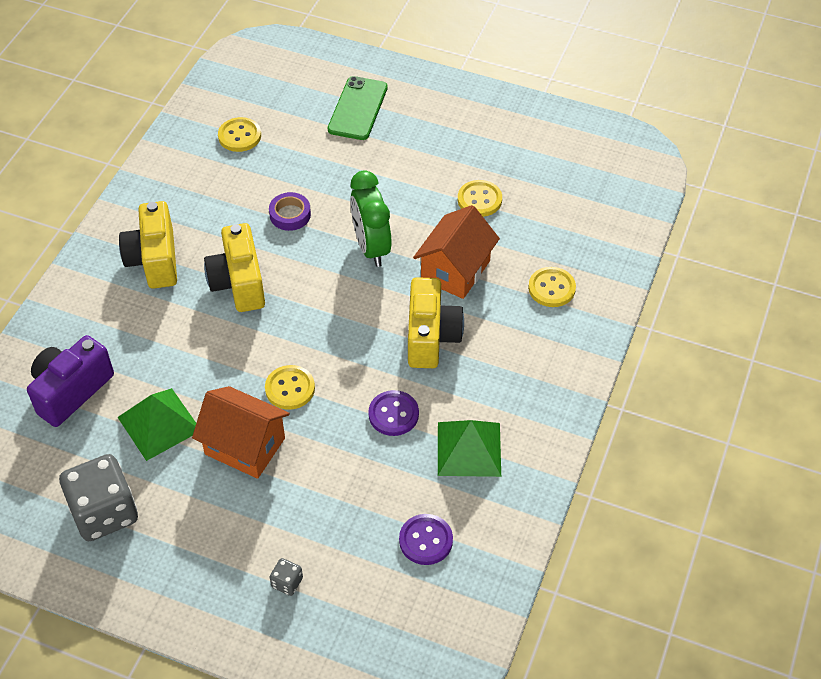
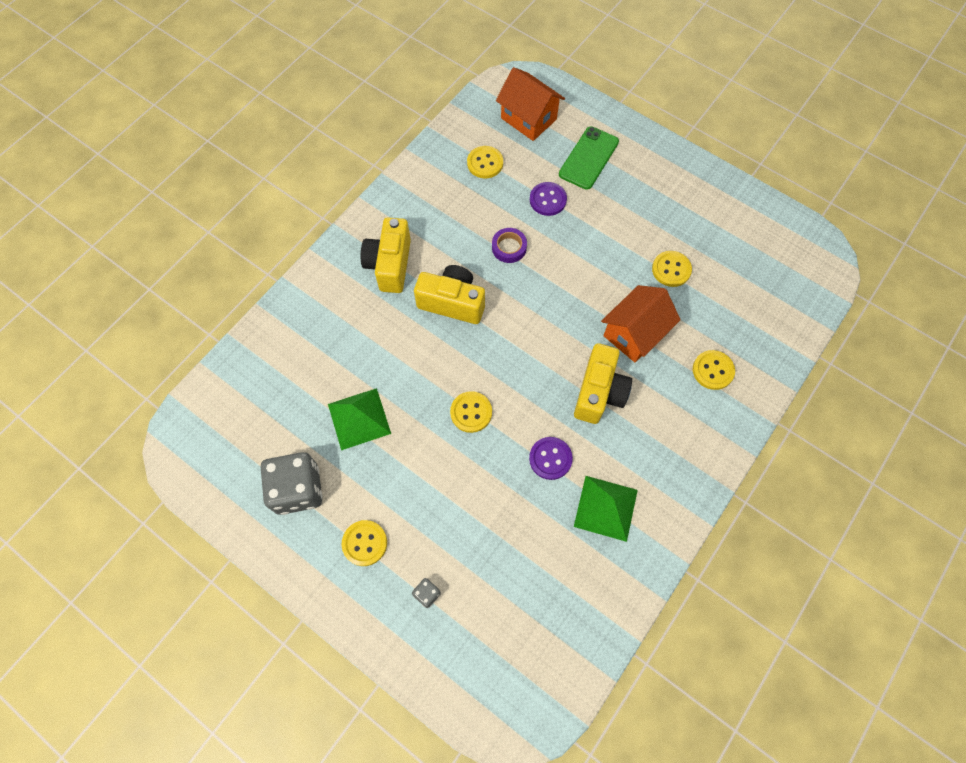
camera: 15 degrees right, 15 degrees up
(71, 391) = (297, 371): purple camera -> none
(199, 549) = (364, 543): none -> yellow button
(238, 283) = (452, 302): yellow camera -> yellow camera turned 105 degrees clockwise
(245, 446) = (422, 457): orange house -> orange house (528, 119)
(371, 247) = (569, 294): green clock -> none
(425, 540) = (549, 585): purple button -> purple button (548, 200)

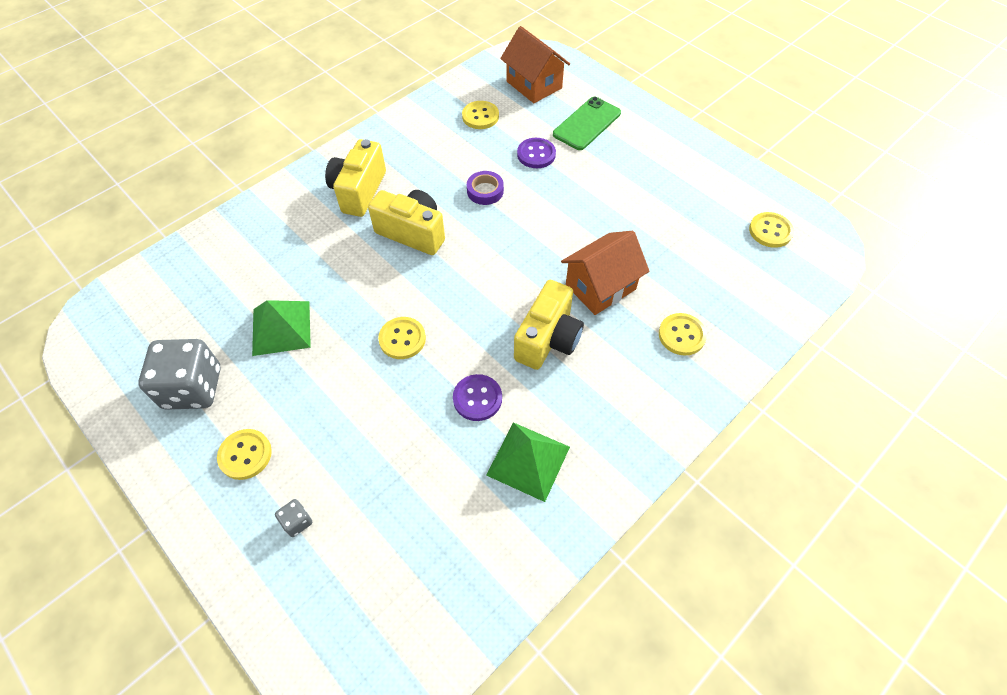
camera: 10 degrees right, 10 degrees down
(671, 269) = (653, 232): yellow button -> yellow button (770, 231)

